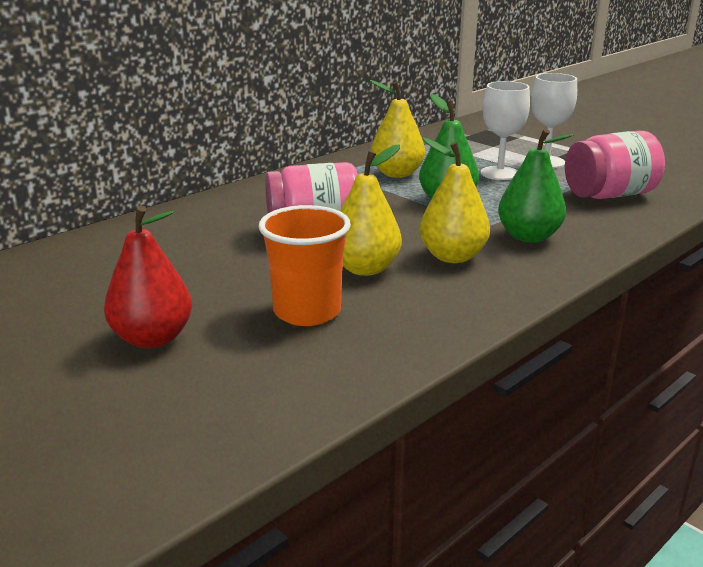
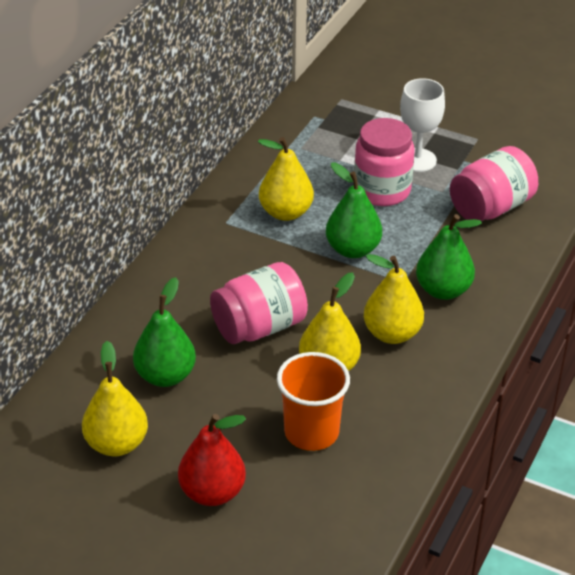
camera: 20 degrees left, 15 degrees up
(94, 284) = (116, 444): none -> yellow pear
(191, 248) = (165, 376): none -> green pear
(500, 173) = (382, 190): white goblet -> pink jar

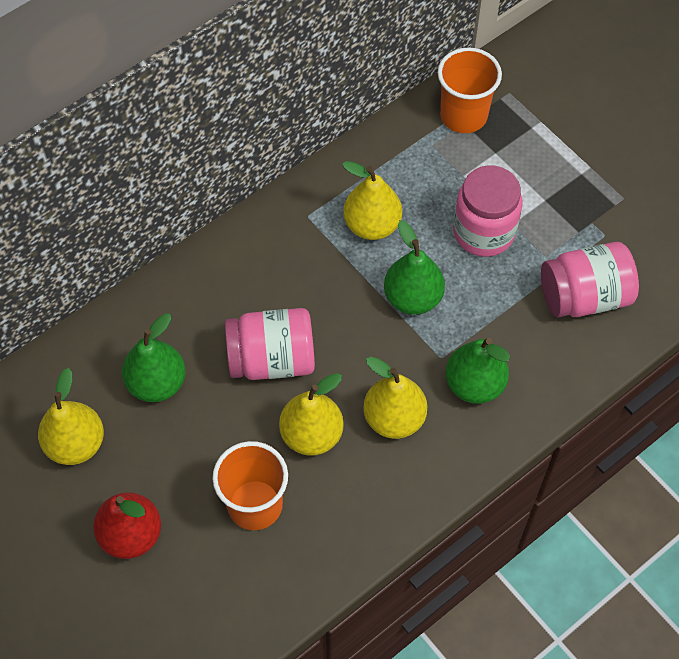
camera: 25 degrees right, 20 degrees up
(314, 122) = (463, 116): none -> orange cup
(417, 160) = (543, 205): white goblet -> none

